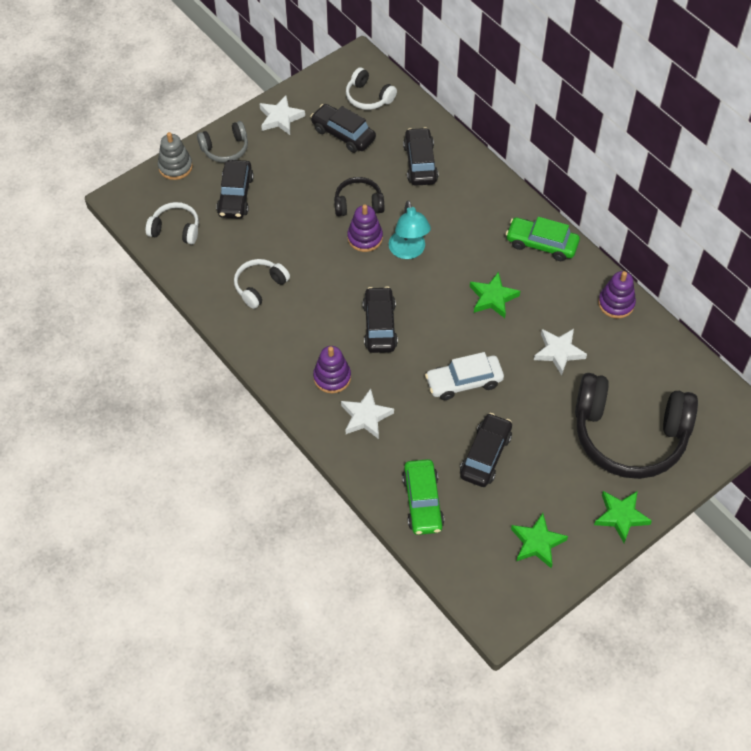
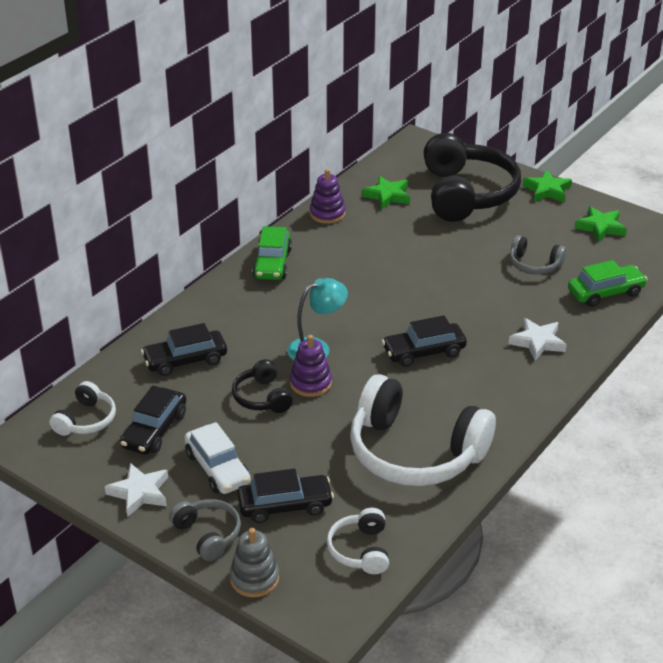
camera: 105 degrees left, 20 degrees down
(260, 286) = (415, 452): white headphones -> white headphones, size x2.13
(332, 377) = (505, 373): purple stacking toy -> none
(464, 382) = (462, 288): white car -> white car (217, 468)
(485, 455) = (534, 265): black car -> grey headphones
(493, 298) = (353, 284): green star -> green star (387, 196)
(559, 352) = (398, 238): white star -> none

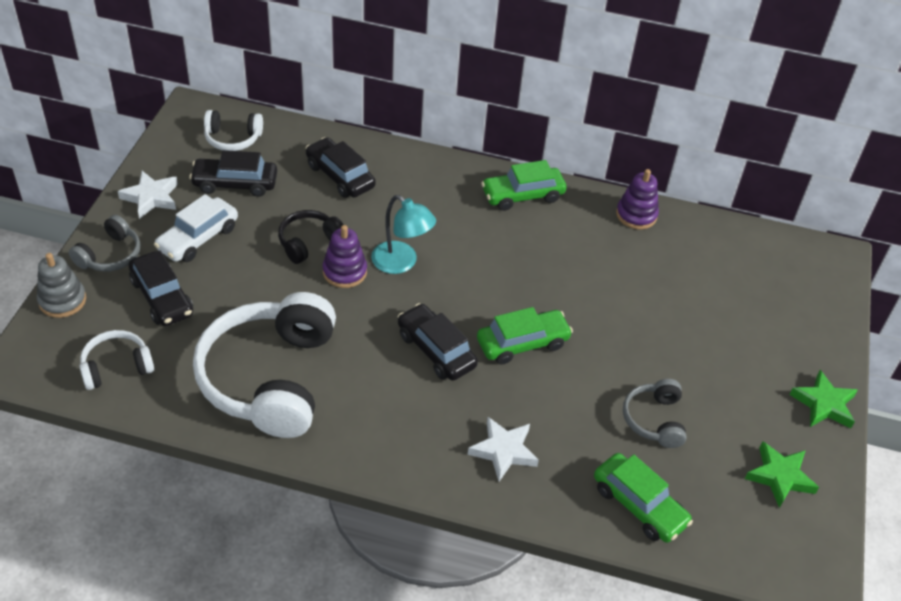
camera: 65 degrees right, 10 degrees up
(387, 196) = (704, 256): green star -> none
(436, 306) = (522, 343): none -> green car
(466, 194) = (758, 325): black headphones -> none

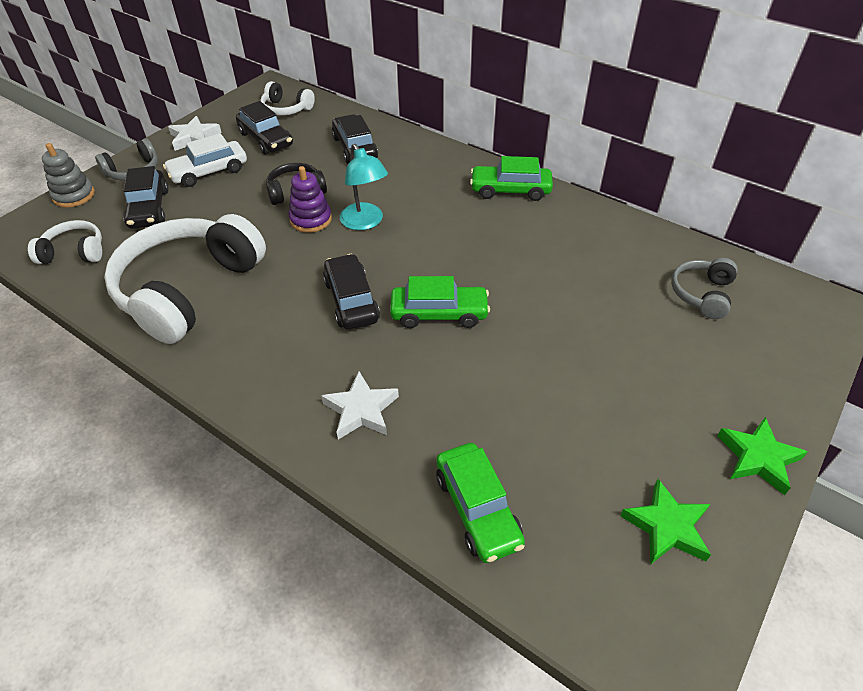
camera: 25 degrees right, 0 degrees up
(235, 183) = (266, 139): black car -> black car turned 150 degrees counterclockwise
(636, 215) = (616, 226): purple stacking toy -> none
(654, 420) = (541, 421): grey headphones -> grey headphones (702, 294)

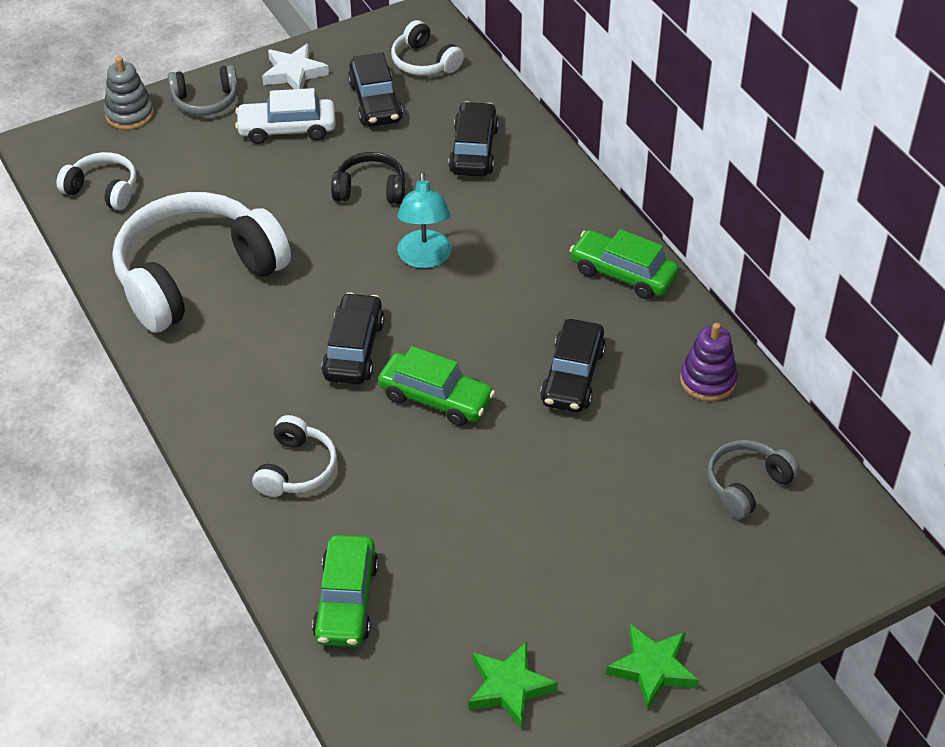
camera: 25 degrees right, 0 degrees up
(149, 208) = (200, 159): black car -> black car (572, 376)
(311, 219) = (366, 233): purple stacking toy -> purple stacking toy (707, 380)
(361, 410) = (296, 469): white star -> white headphones

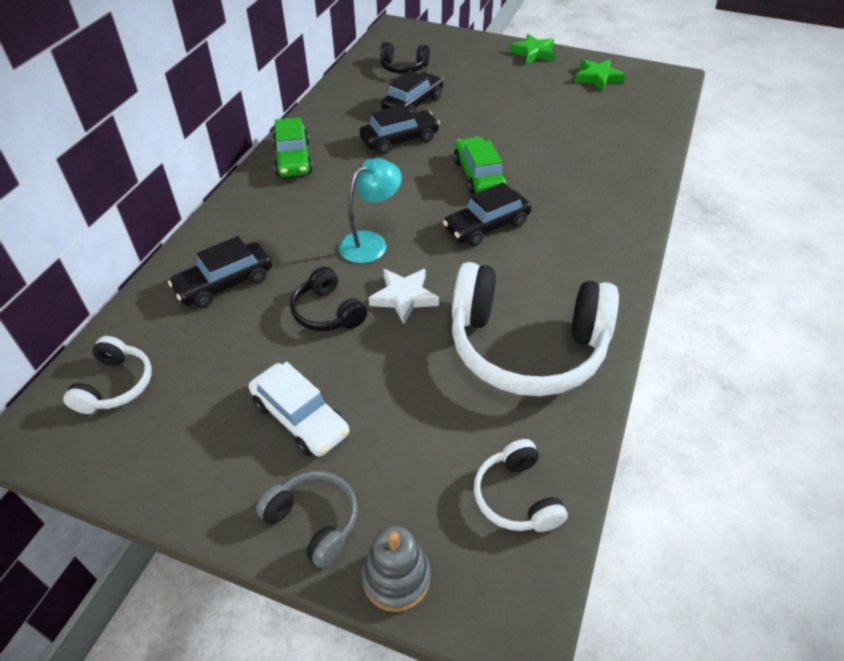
camera: 130 degrees left, 0 degrees up
(294, 73) = (207, 477): white star -> white star (404, 297)
(296, 469) = (596, 196): white headphones -> none
(346, 601) = (634, 136): green car -> none
(375, 102) = (207, 381): black car -> black car (413, 104)
(707, 380) = (348, 101): purple stacking toy -> none
(747, 485) = (403, 67): grey headphones -> black headphones

